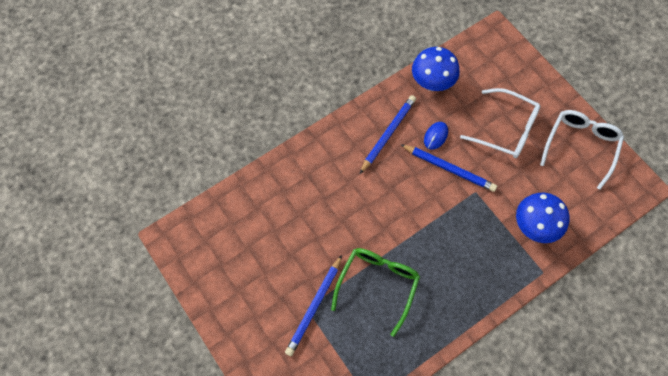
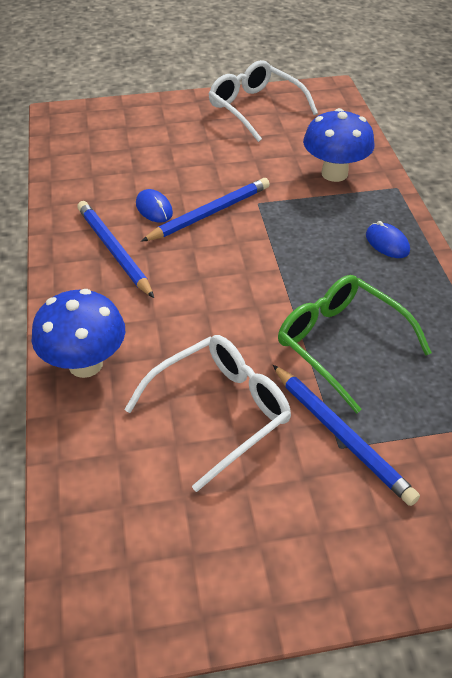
camera: 65 degrees left, 20 degrees down
(432, 83) = (75, 185): blue mushroom -> blue mushroom (85, 364)
(479, 283) = (387, 243): none -> blue mouse
(506, 129) = (192, 150): white glasses -> white glasses (220, 411)

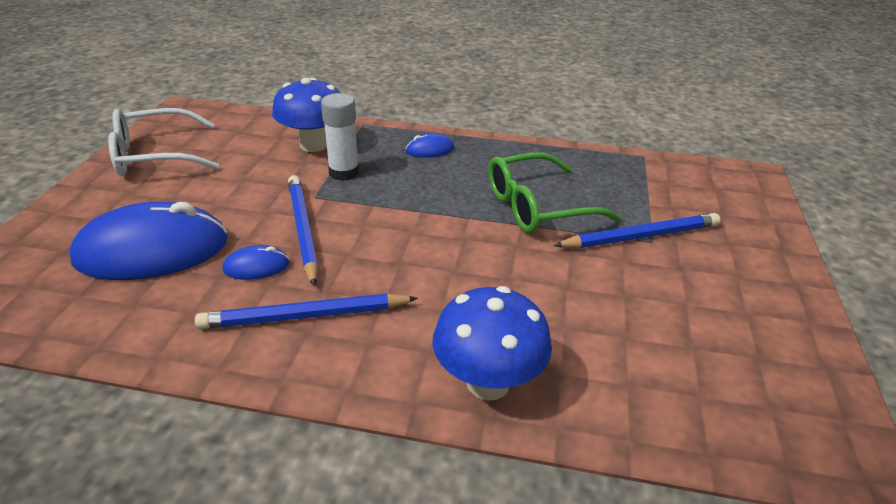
camera: 70 degrees left, 10 degrees down
(146, 158) = (152, 250): none -> blue mouse
(220, 411) = (594, 296): white glasses -> none
(305, 205) = (344, 172): none -> white glue stick

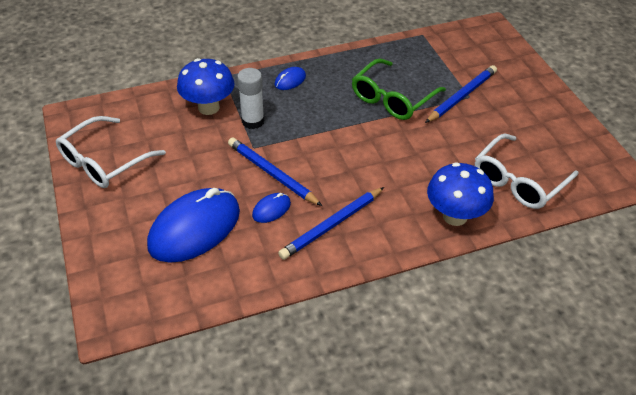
camera: 30 degrees left, 10 degrees up
(640, 378) = (518, 181): none -> white glasses

